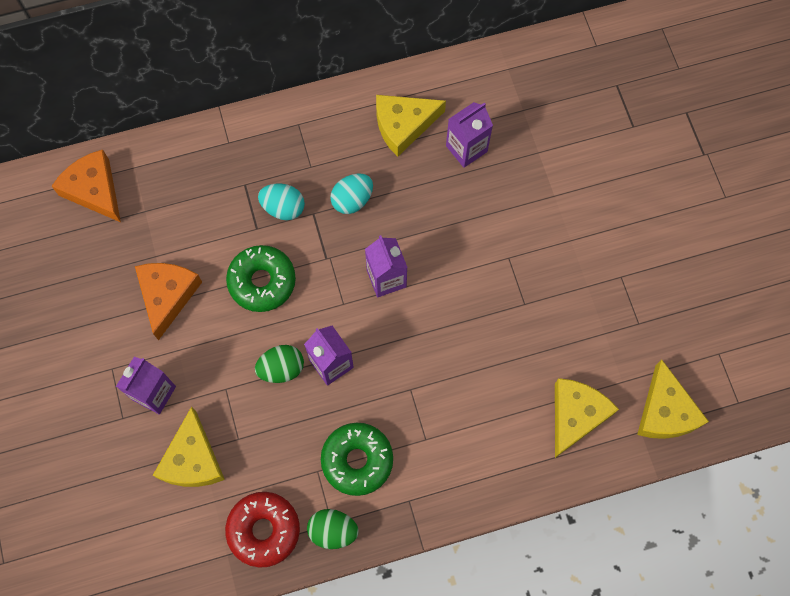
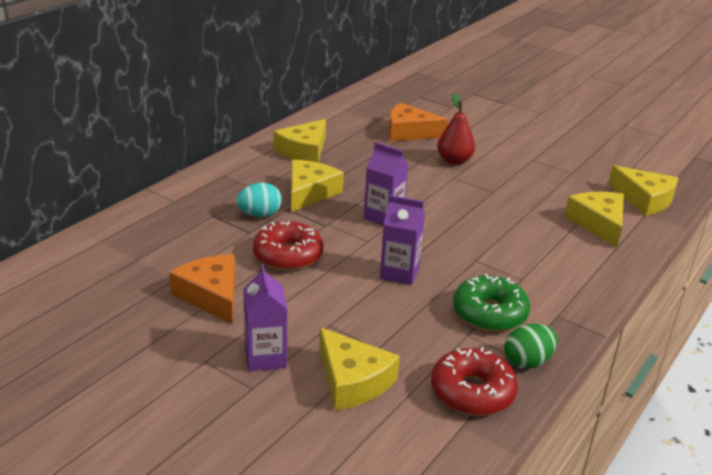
camera: 40 degrees left, 40 degrees down
(94, 190) = (72, 265): orange cheese -> orange cheese (409, 132)
(262, 282) = (288, 255): green donut -> red donut
(281, 368) = (363, 292): green egg -> none
(352, 200) = (309, 192): turquoise egg -> yellow cheese
(466, 148) = (361, 146): purple carton -> none
(536, 230) = (454, 161): none -> red pear

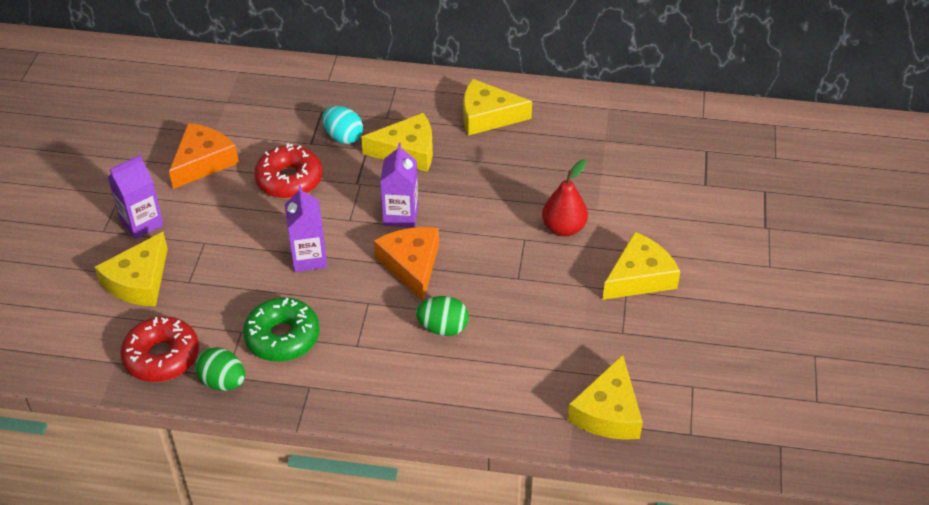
camera: 65 degrees right, 15 degrees up
(409, 132) = (601, 173): orange cheese -> orange cheese (411, 265)
(526, 235) = (443, 328): none -> green egg
(598, 224) = (514, 381): yellow cheese -> yellow cheese (639, 277)

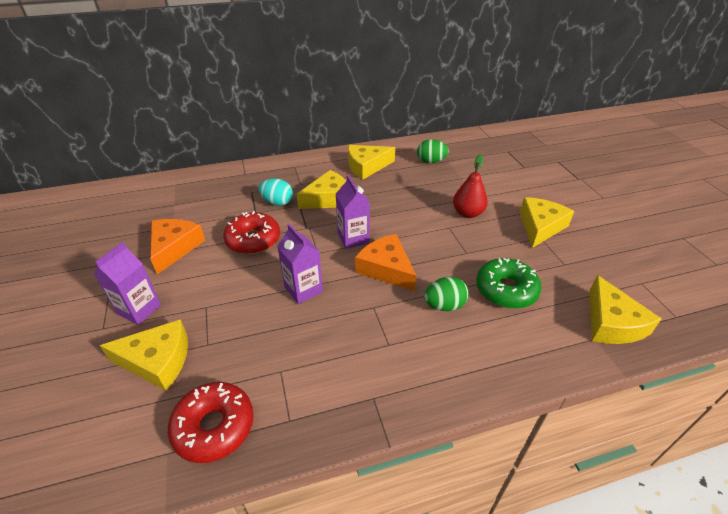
camera: 25 degrees left, 5 degrees down
(139, 281) = (157, 361): yellow cheese -> yellow cheese turned 90 degrees counterclockwise
(223, 382) = (290, 427): green egg -> green egg (431, 161)
(282, 337) = (321, 362): green donut -> green donut (506, 290)

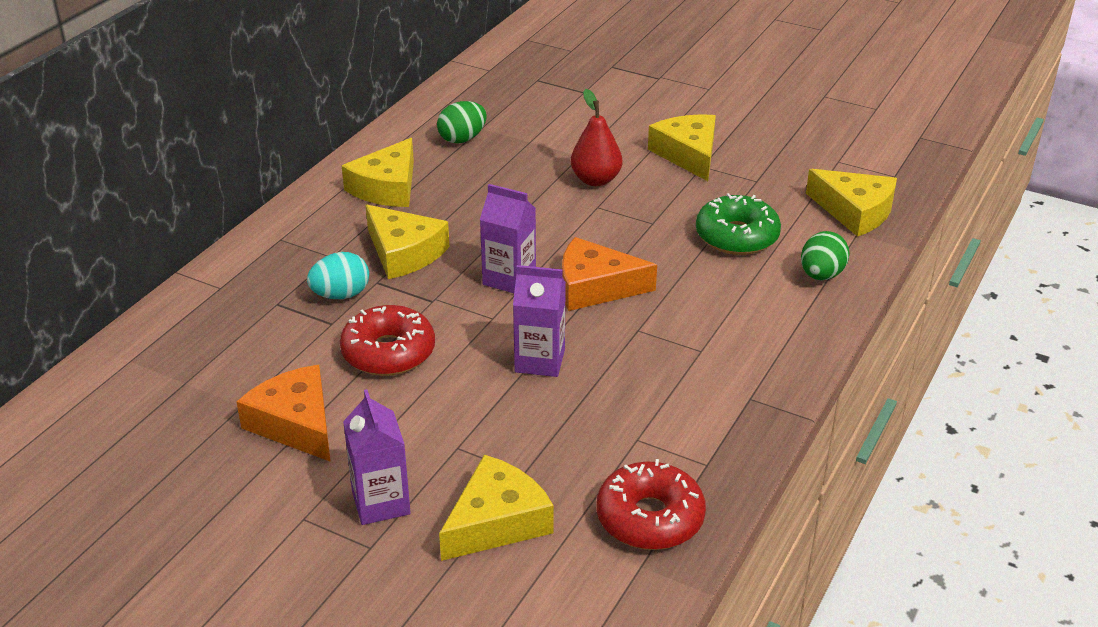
camera: 45 degrees left, 5 degrees down
(329, 199) = (404, 253): yellow cheese -> yellow cheese turned 120 degrees clockwise
(444, 305) = (702, 285): green egg -> green egg (821, 275)

